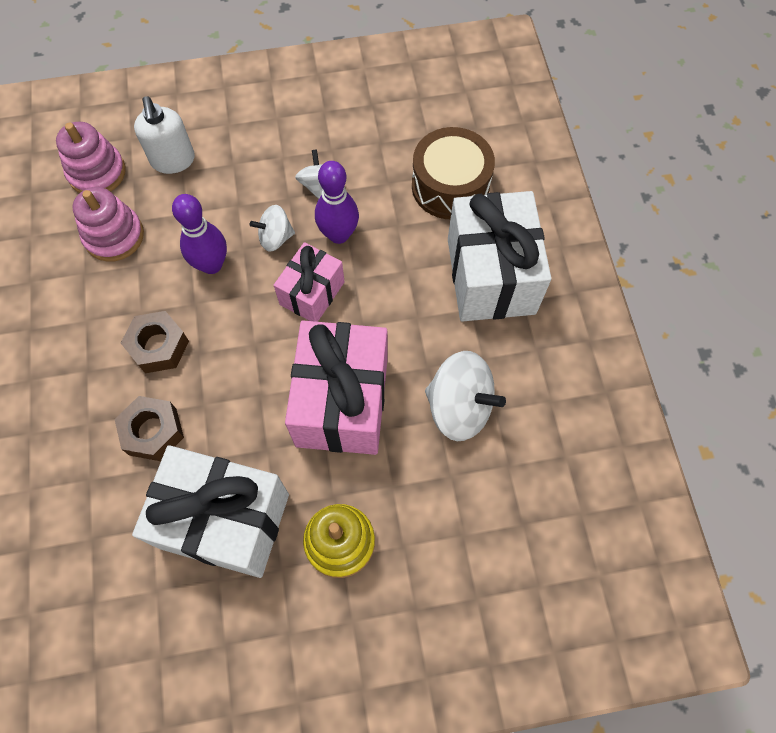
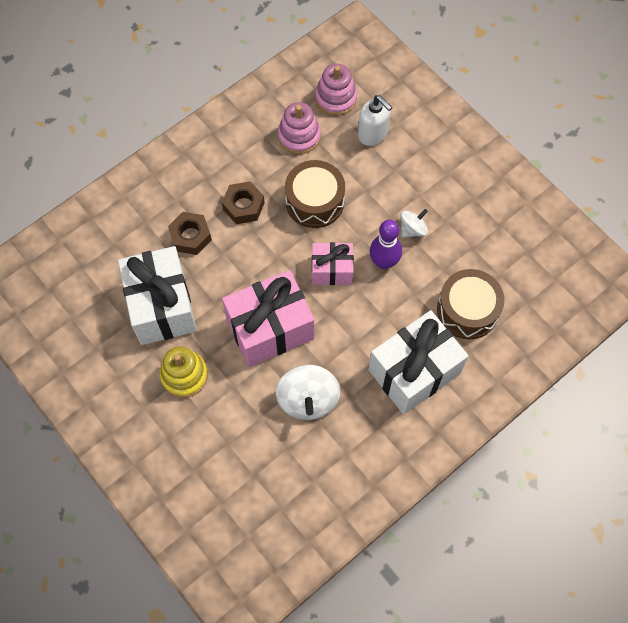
camera: 60 degrees right, 0 degrees up
(173, 161) = (373, 134): white soap dispenser -> white soap dispenser turned 90 degrees counterclockwise
(211, 264) = (315, 201): purple bowling pin -> brown drum
(275, 238) = (357, 226): white spinning top -> none

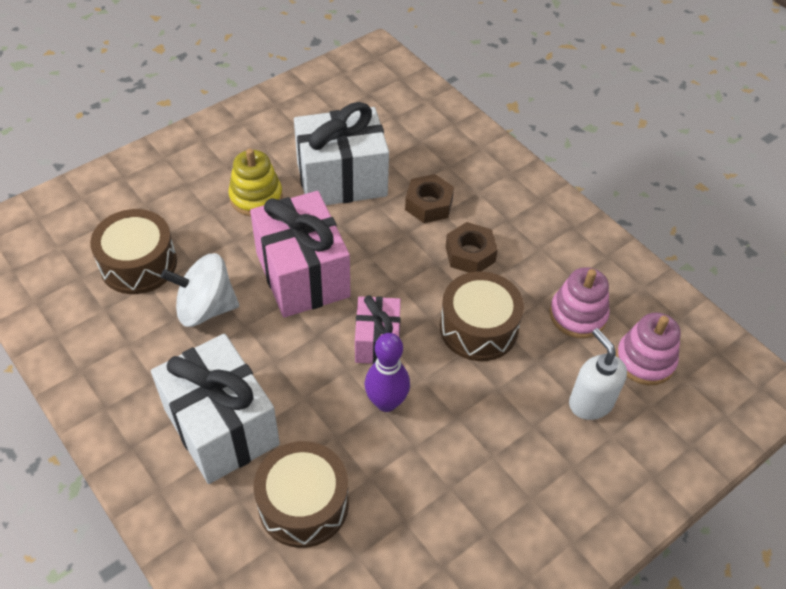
camera: 90 degrees right, 15 degrees down
(264, 462) = (138, 264): none -> brown drum
(373, 134) = (590, 402): white soap dispenser -> white soap dispenser turned 105 degrees clockwise
(412, 229) = (436, 442): white spinning top -> none

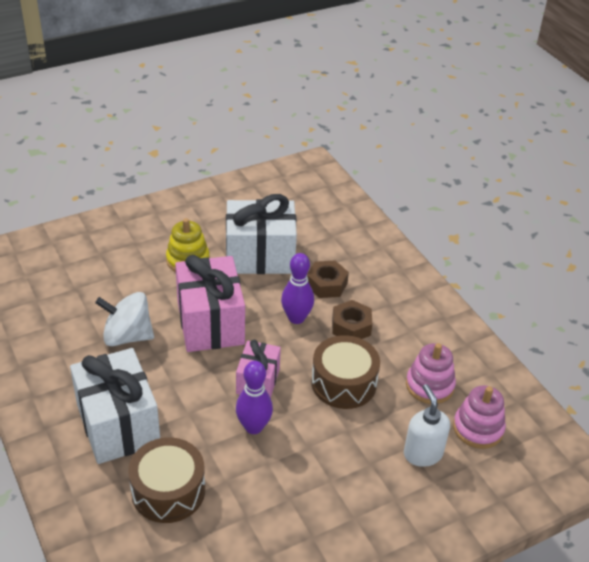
camera: 10 degrees right, 10 degrees down
(138, 264) = (83, 296): brown drum -> none
(403, 253) = (296, 318): none -> purple bowling pin

